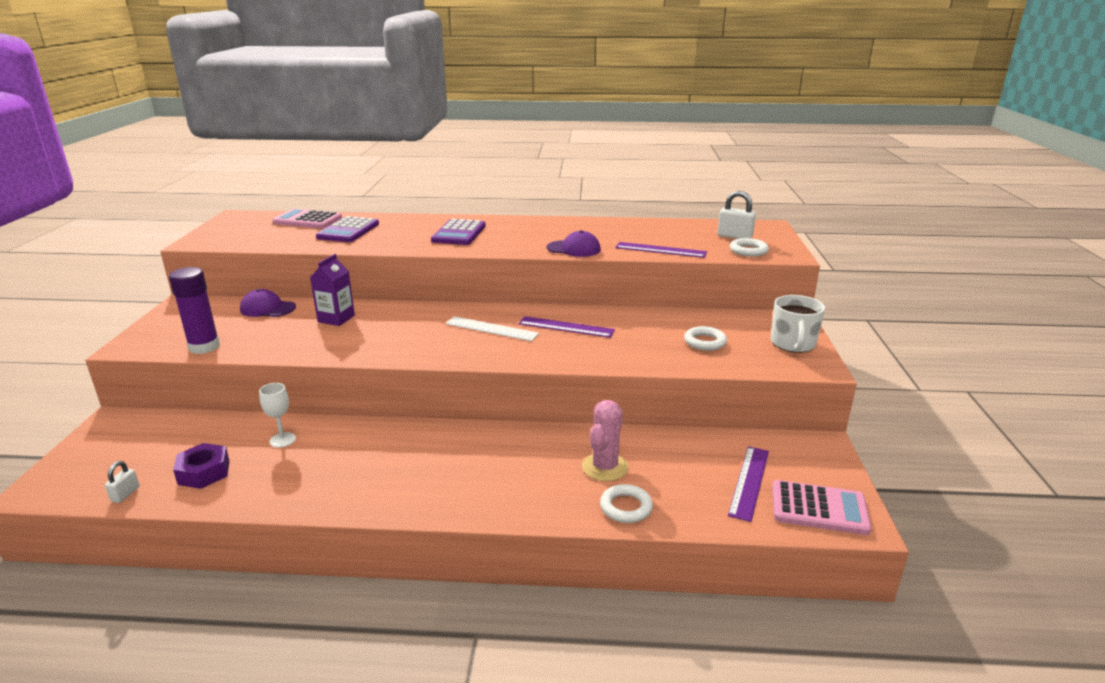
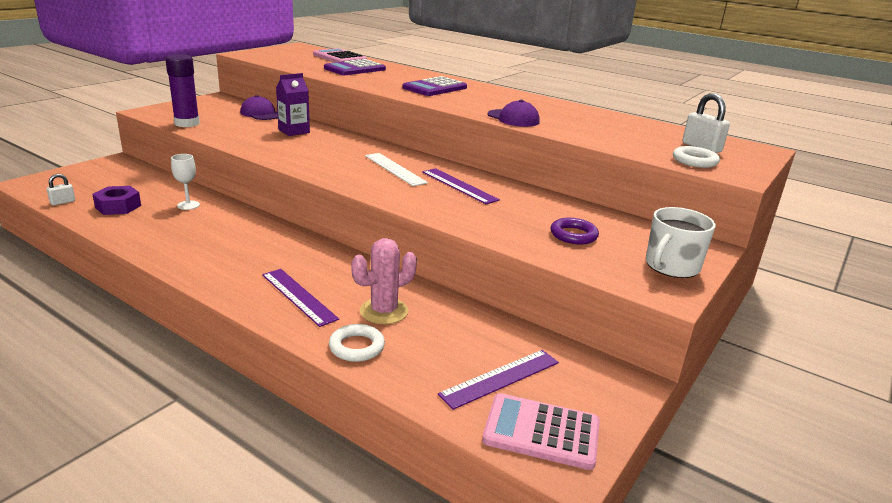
camera: 30 degrees right, 0 degrees up
(660, 250) = (597, 138): purple ruler -> purple ruler (298, 296)
(705, 342) = (573, 235): white ring -> purple ring
(819, 508) = (541, 432): pink calculator -> pink calculator turned 150 degrees clockwise

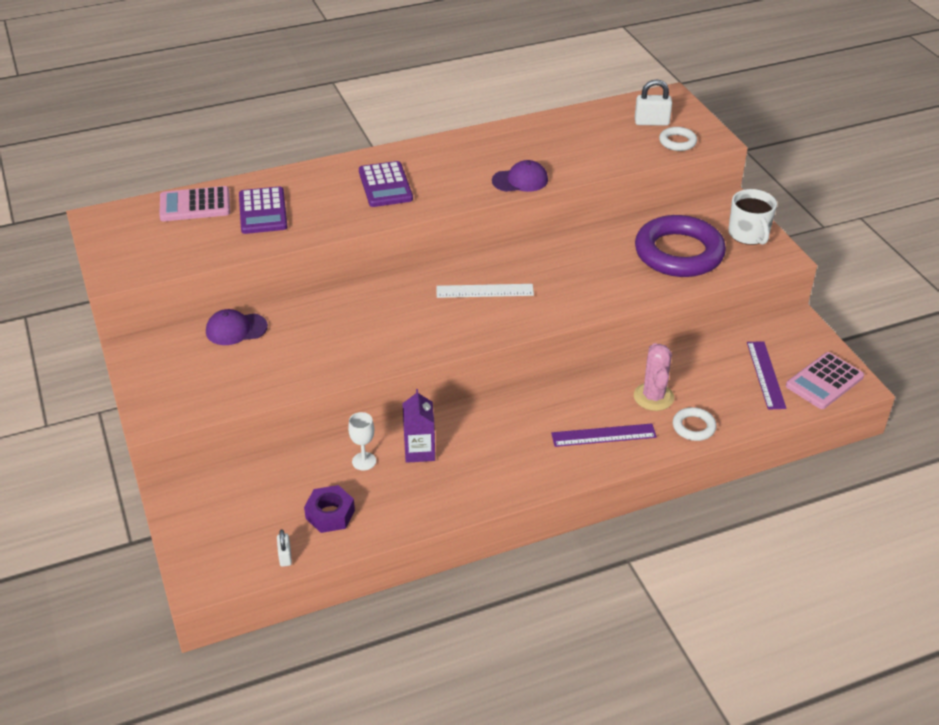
camera: 55 degrees left, 15 degrees up
(187, 123) = (232, 395): purple glue stick -> none
(294, 131) = (323, 322): purple carton -> purple carton (419, 451)
(459, 186) = (549, 269): purple ruler -> none
(573, 235) = (679, 253): purple ring -> purple ring, size x2.27

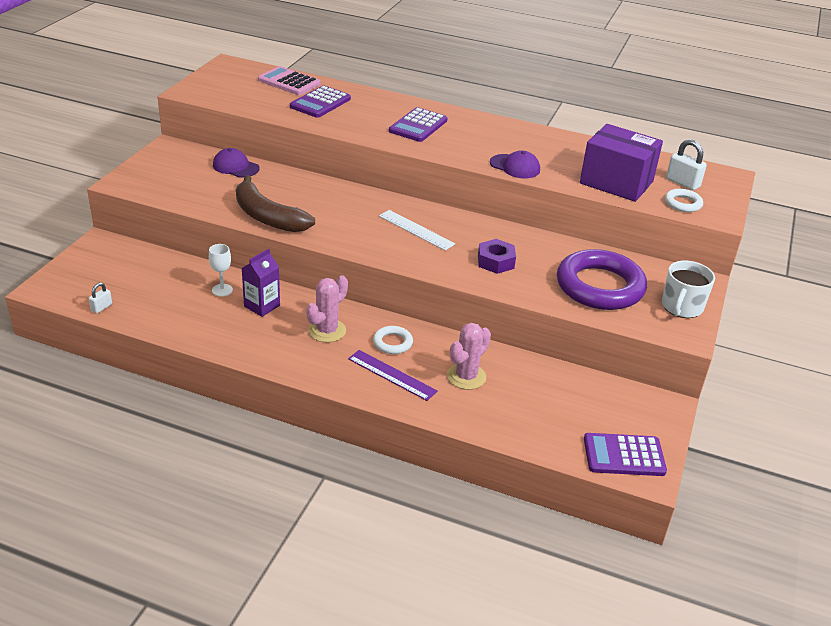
camera: 40 degrees right, 5 degrees down
(330, 514) = (159, 303): purple nut -> purple nut (495, 262)
(347, 360) = (267, 217): none -> brown banana
(503, 434) = (327, 331): none -> pink cactus
(609, 150) = (616, 182): none -> purple box
(693, 427) = (465, 413): white ring -> white ring (392, 343)
(765, 375) = (579, 419): purple ruler -> none
(824, 381) = (624, 455): pink calculator -> purple calculator

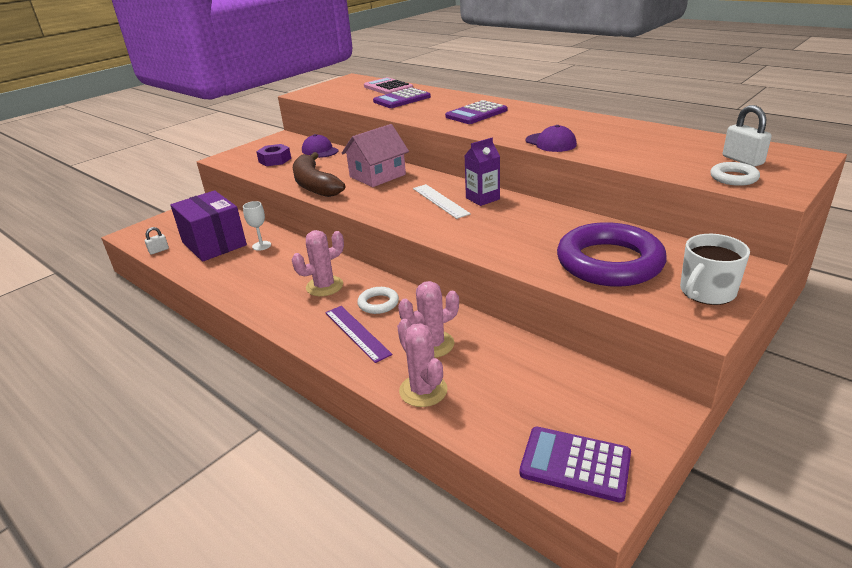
camera: 25 degrees right, 5 degrees down
(262, 306) = (284, 260): purple carton -> purple carton (482, 198)
(329, 200) = (377, 176): none -> pink house
(482, 418) = (423, 390): none -> pink cactus
(495, 262) = (503, 231): purple nut -> purple nut (275, 160)
(616, 182) = (658, 157): purple box -> purple box (214, 244)

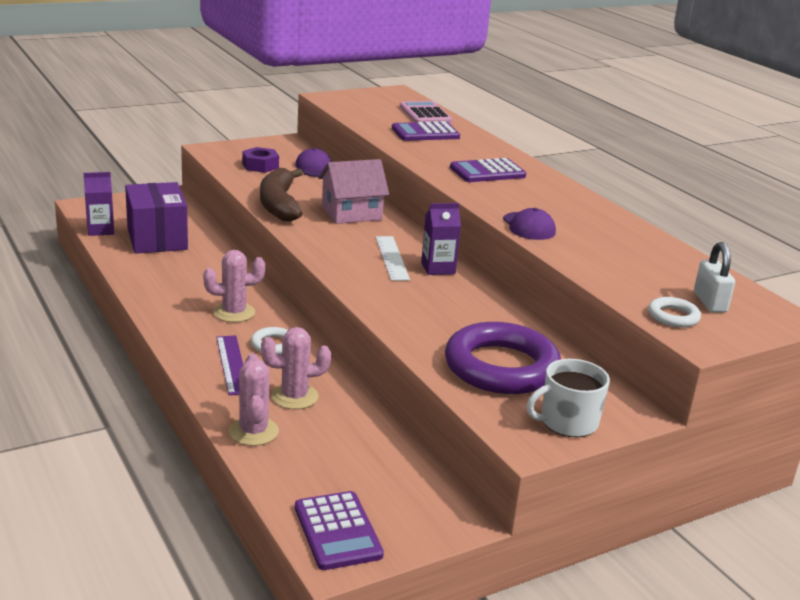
camera: 15 degrees right, 5 degrees down
(159, 250) = (100, 230): white padlock -> purple carton
(261, 245) = (202, 254): white goblet -> none
(575, 464) = (337, 531): purple calculator -> purple calculator turned 150 degrees counterclockwise

